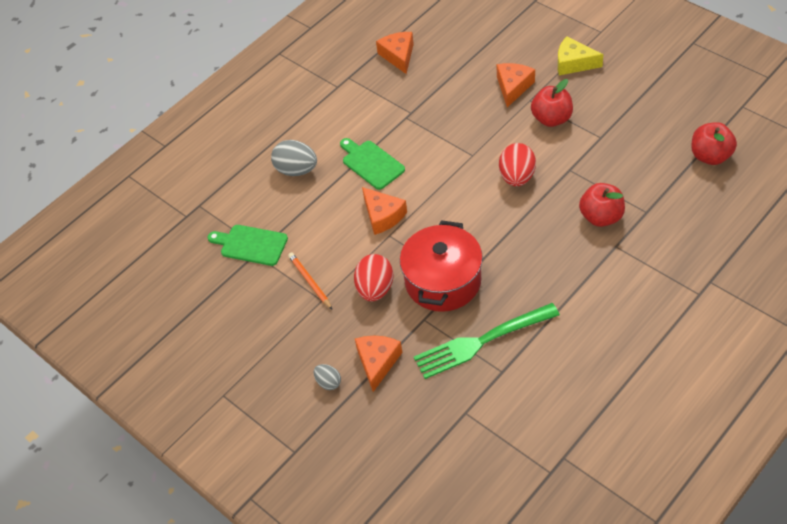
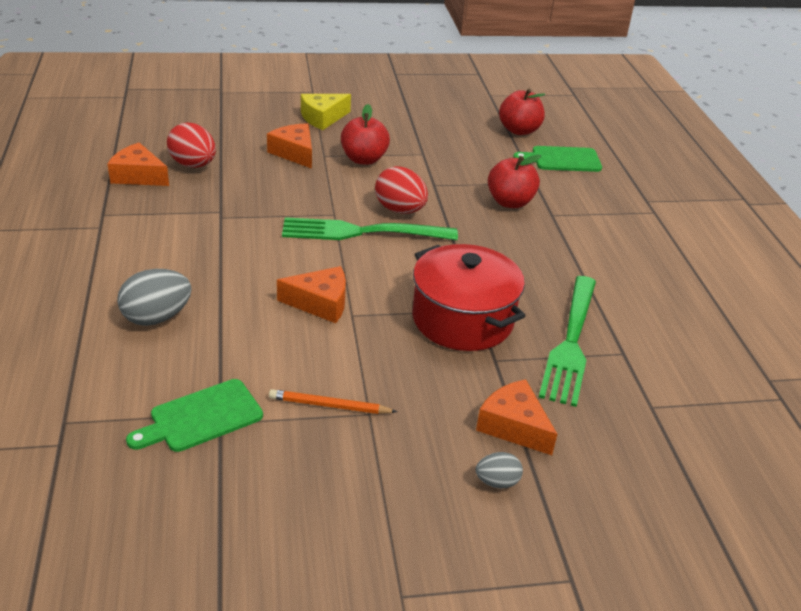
camera: 60 degrees left, 15 degrees down
(371, 163) = (240, 268): green cutting board -> green cutting board (562, 159)
(375, 289) = (410, 366): red egg -> red egg (193, 165)
(470, 180) = (362, 232): none -> green fork

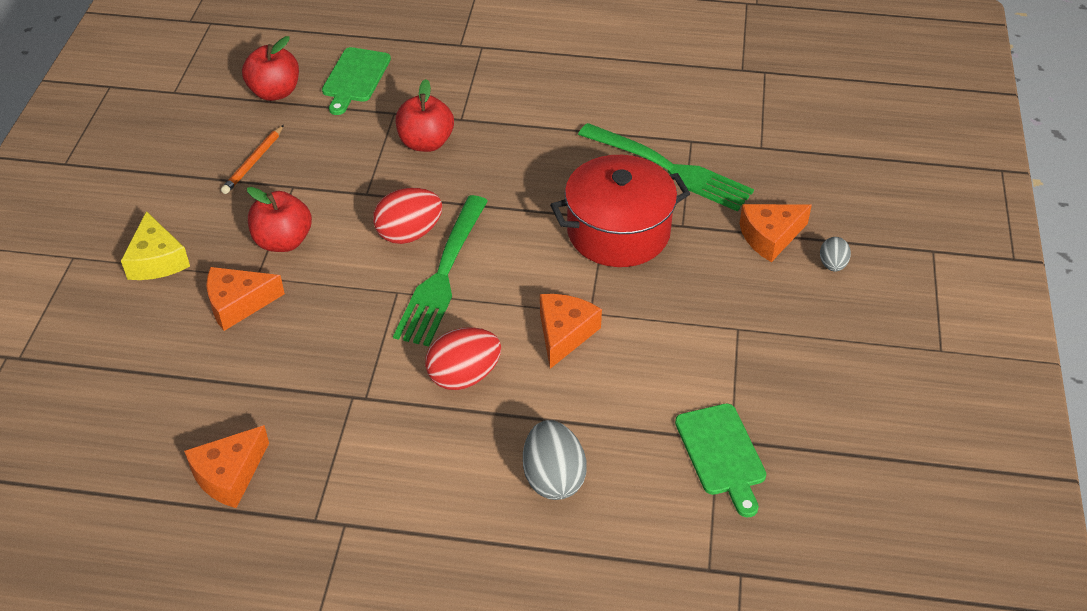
camera: 70 degrees left, 10 degrees up
(193, 165) = (224, 412): red egg -> red egg (464, 376)
(329, 405) = (722, 354): orange pencil -> orange pencil (253, 162)

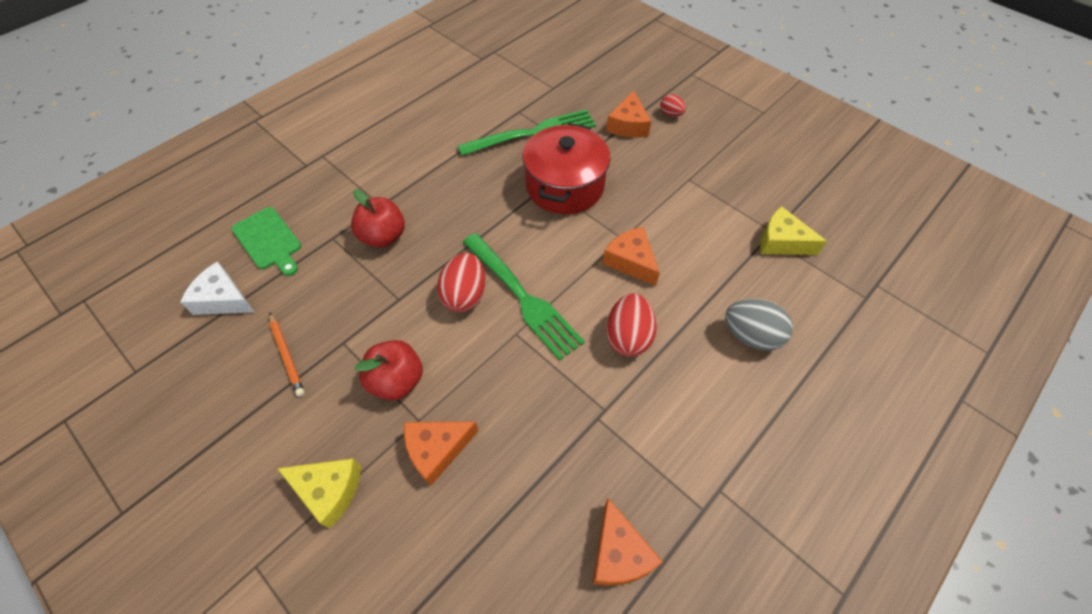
camera: 55 degrees left, 10 degrees up
(238, 304) = (437, 450): orange cheese -> orange cheese turned 45 degrees clockwise
(275, 92) = (223, 299): red apple -> white cheese
(721, 454) = (781, 241): green cutting board -> yellow cheese
(832, 265) = (670, 114): grey egg -> red egg

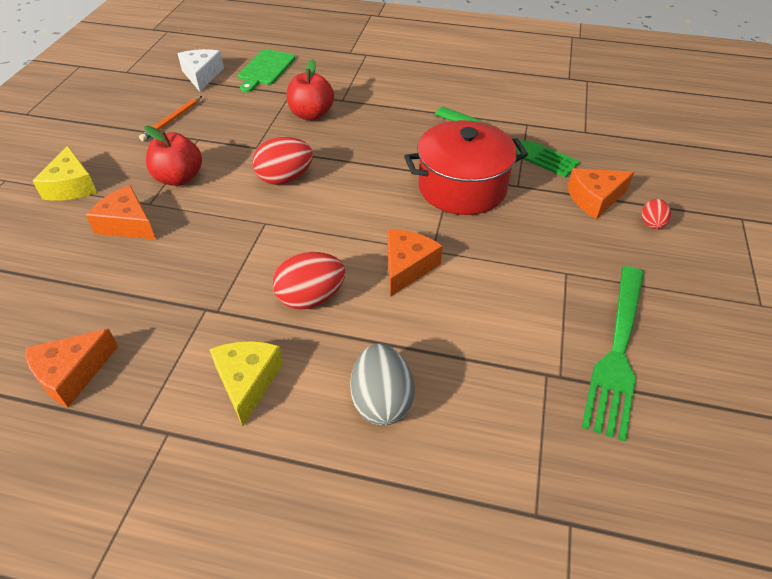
camera: 60 degrees right, 10 degrees down
(523, 297) = (307, 212): green fork -> green fork (617, 352)
(781, 241) = (550, 389): yellow cheese -> yellow cheese (247, 381)

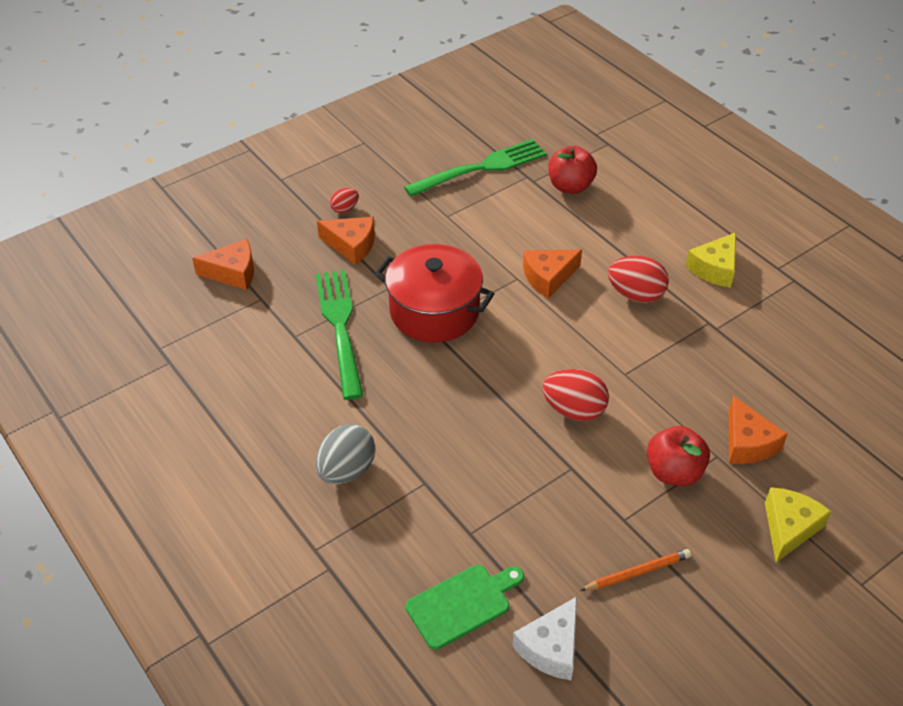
camera: 140 degrees left, 0 degrees up
(72, 374) = (831, 334): orange cheese -> orange cheese (233, 272)
(311, 114) = (478, 480): red apple -> red apple (570, 186)
(382, 401) = (640, 218): grey egg -> grey egg (346, 470)

